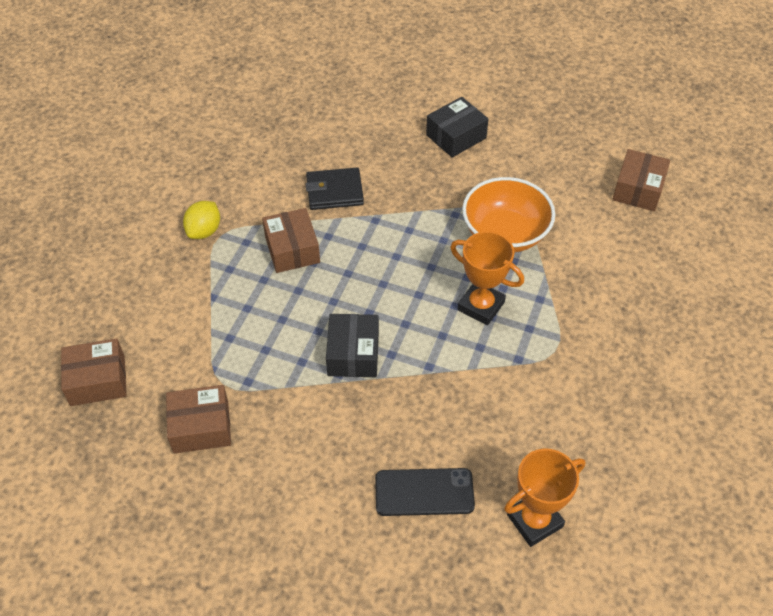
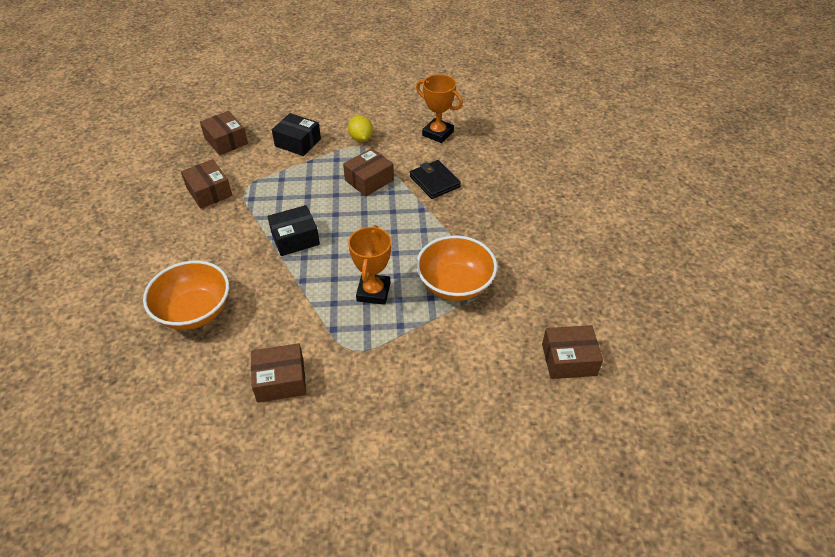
camera: 65 degrees right, 5 degrees down
(204, 231) = (361, 138): yellow lemon -> yellow lemon turned 75 degrees clockwise
(424, 492) = (194, 311): black phone -> orange bowl
(456, 136) = (538, 225): black box -> black box (298, 142)
(534, 520) = (189, 381): orange trophy -> orange trophy (438, 133)
(569, 428) = (280, 380): none -> brown box

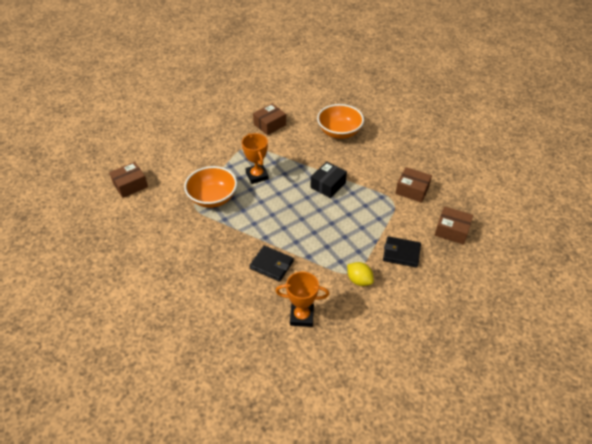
camera: 150 degrees right, 0 degrees up
(298, 142) = (401, 253): black box -> black wallet
(369, 180) = (319, 244): brown box -> none

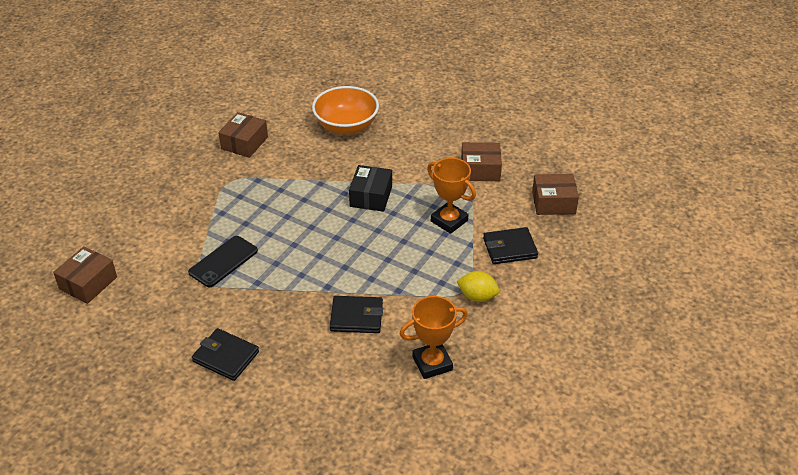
camera: 25 degrees left, 5 degrees down
(178, 261) = (226, 357): none -> black wallet
(213, 198) = (223, 261): orange bowl -> black phone
(257, 176) = (268, 214): orange trophy -> orange trophy (449, 221)

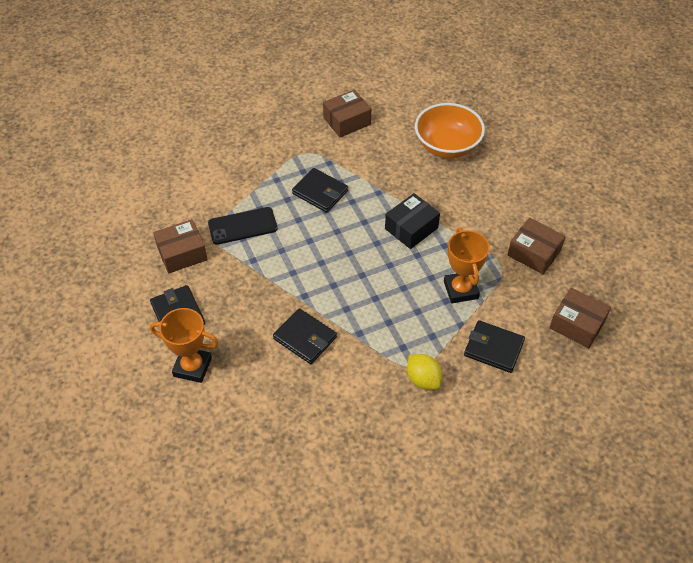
camera: 35 degrees right, 10 degrees up
(88, 283) = (132, 191): brown box -> brown box (182, 253)
(270, 205) = (320, 192): none -> black wallet
(432, 363) = (331, 419): orange trophy -> orange trophy (192, 367)

